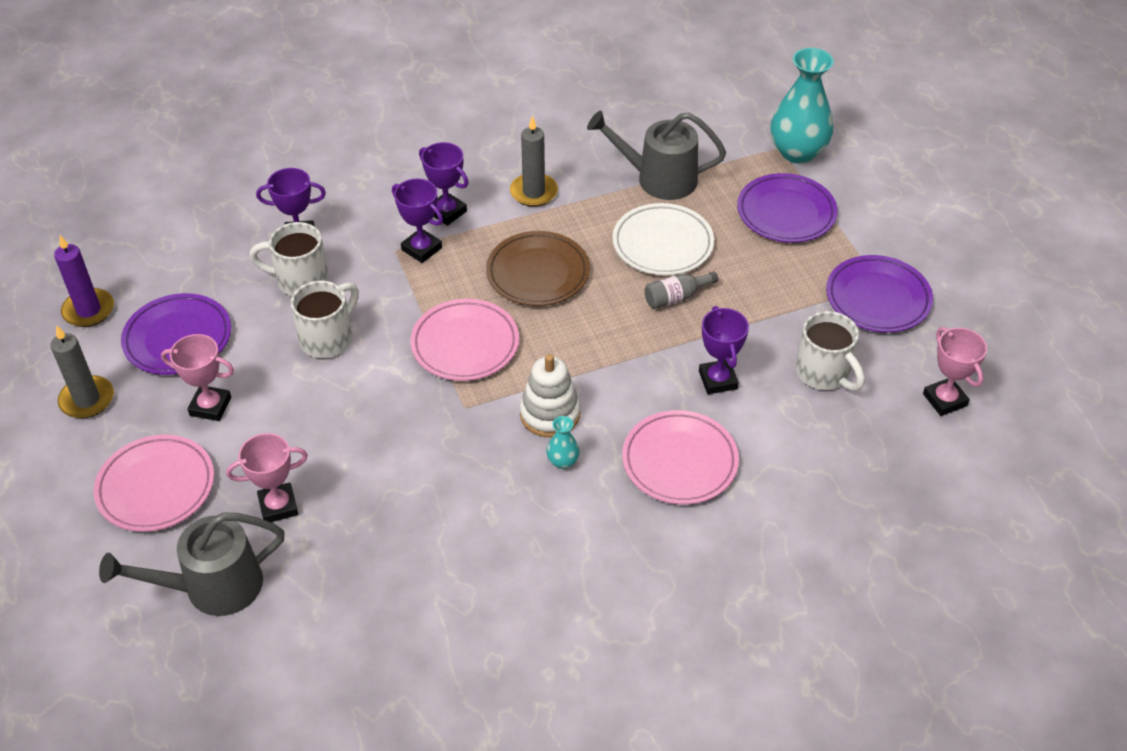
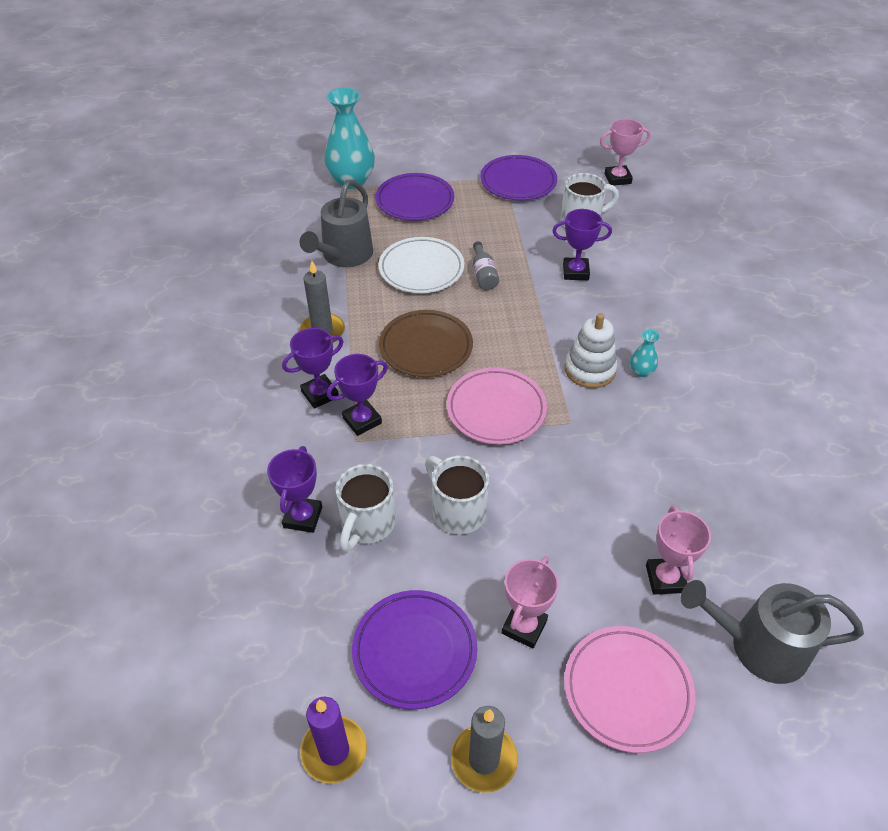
camera: 75 degrees left, 0 degrees up
(213, 587) = (759, 646): grey watering can -> grey watering can turned 105 degrees clockwise
(679, 461) = (651, 308): pink plate -> none

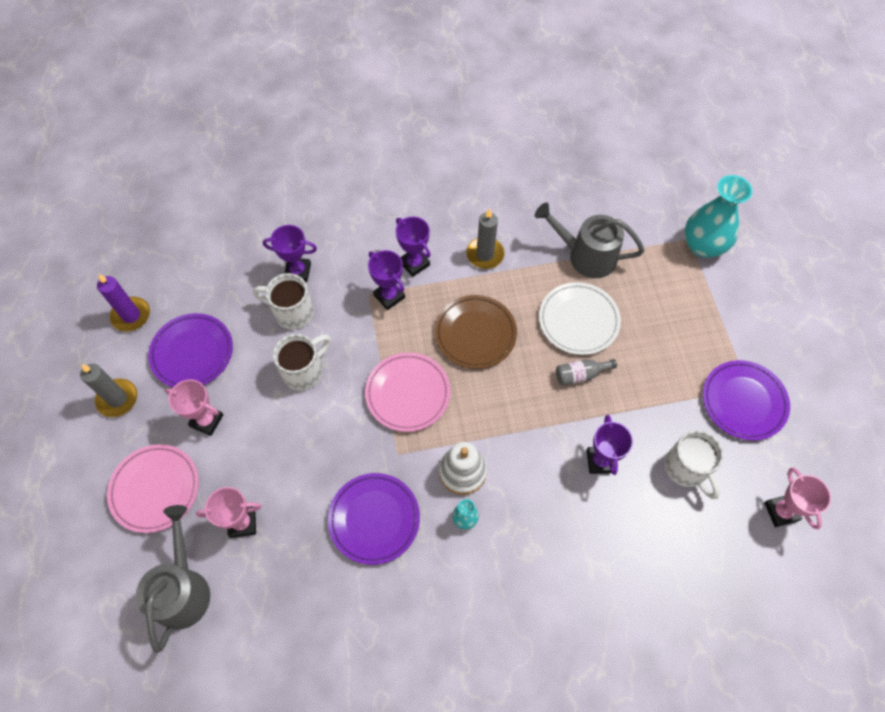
camera: 85 degrees right, 15 degrees up
(415, 201) = (683, 305): purple plate -> purple plate (374, 519)

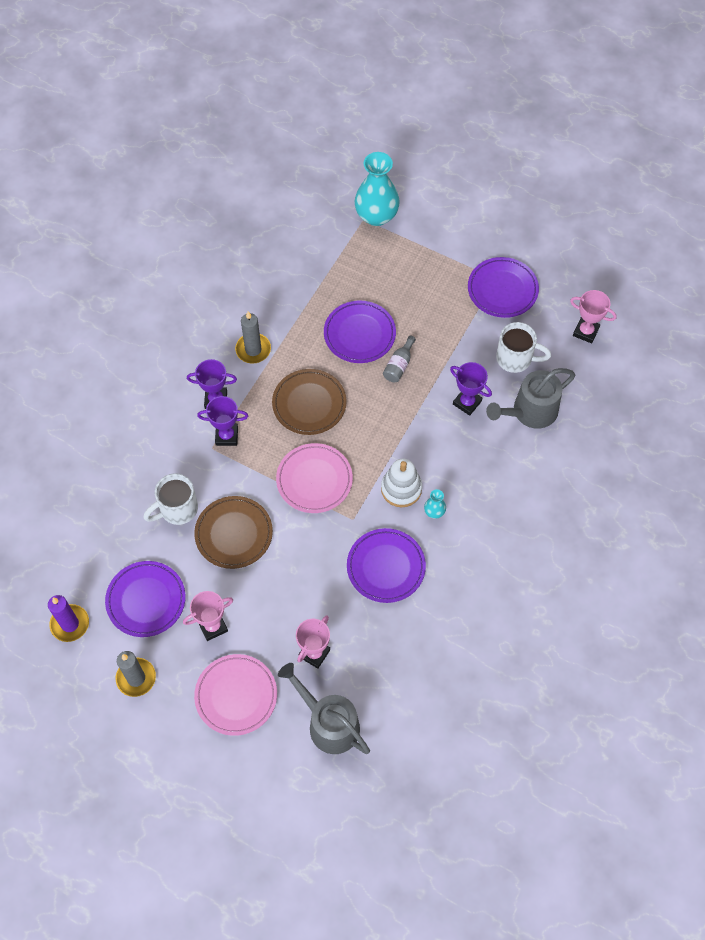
camera: 50 degrees left, 0 degrees up
(298, 271) = (146, 481): purple trophy -> none
(304, 371) = (234, 534): white mug -> brown plate
(578, 320) = (359, 334): white plate -> purple plate
(586, 256) = (316, 289): grey watering can -> grey watering can (530, 412)

